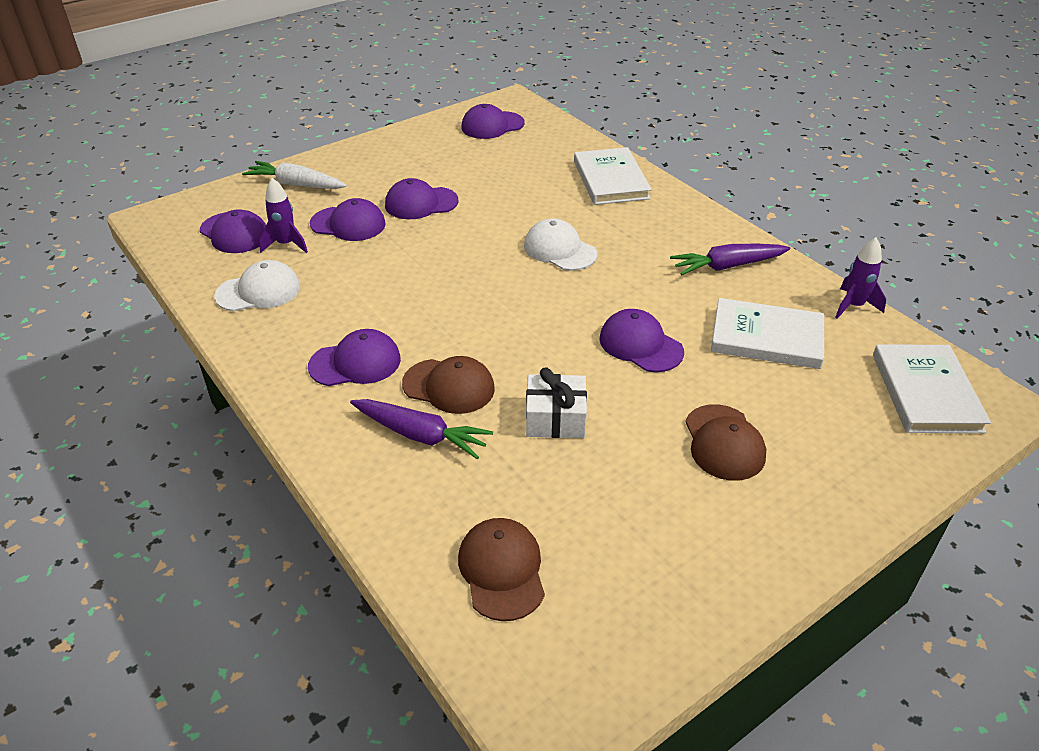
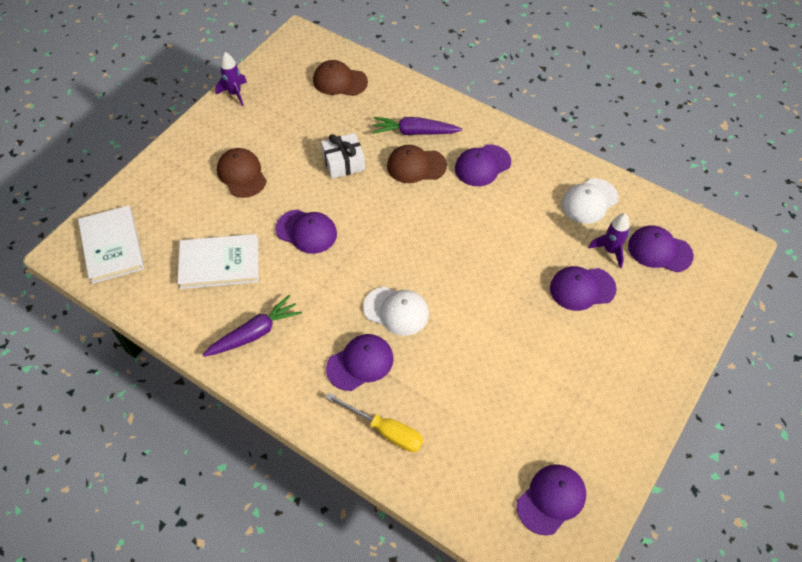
camera: 160 degrees right, 15 degrees up
(296, 184) = (666, 326): white carrot -> none
(421, 203) = (541, 335): purple cap -> purple cap (360, 363)
(502, 570) = (339, 81): brown cap -> brown cap turned 135 degrees clockwise
(611, 180) = (385, 430): white book -> yellow screwdriver
(853, 306) = (153, 316): purple rocket -> purple rocket (235, 94)

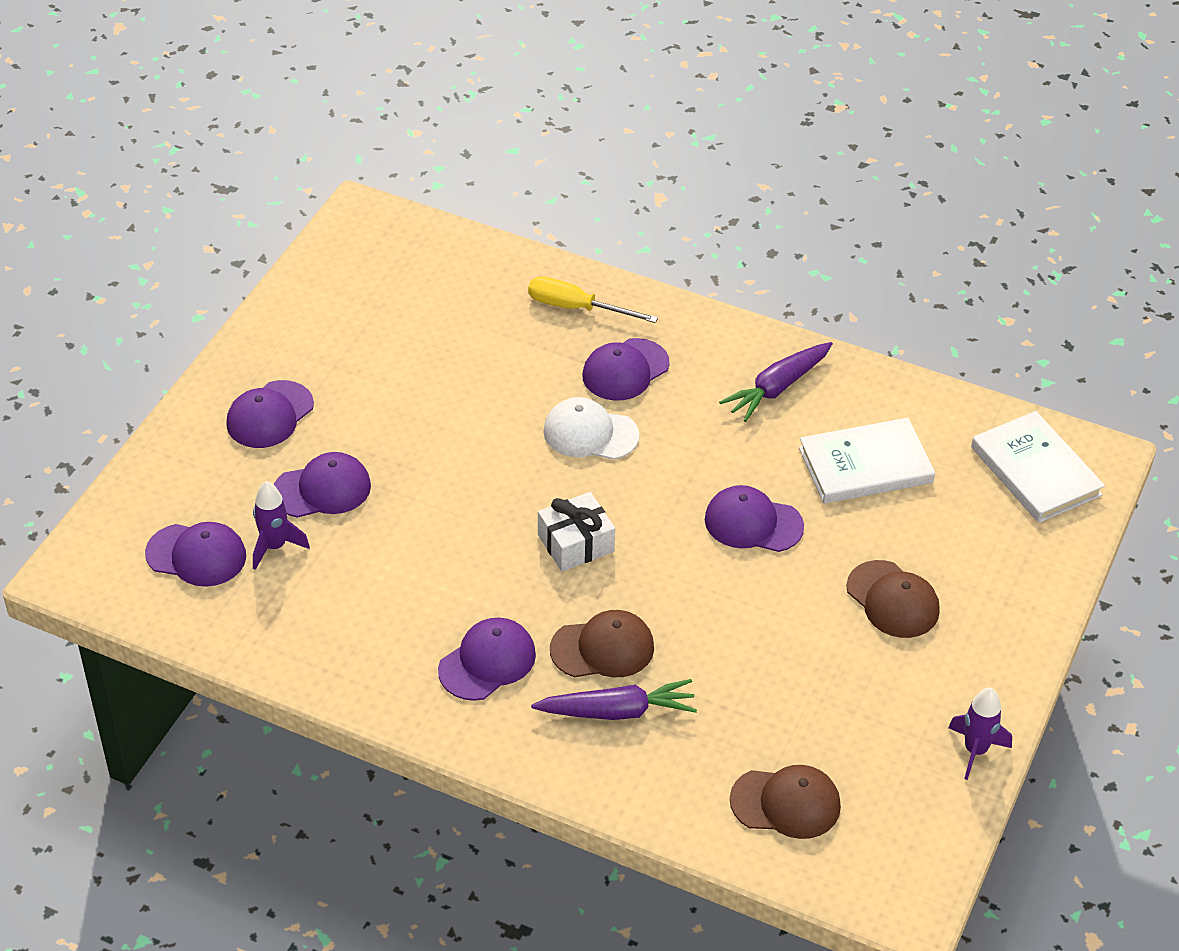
camera: 170 degrees right, 10 degrees down
(343, 163) = (728, 639): white gift -> white gift (576, 543)
(551, 499) = (370, 268): purple cap -> purple cap (269, 415)
(589, 201) = (303, 620): white cap -> none

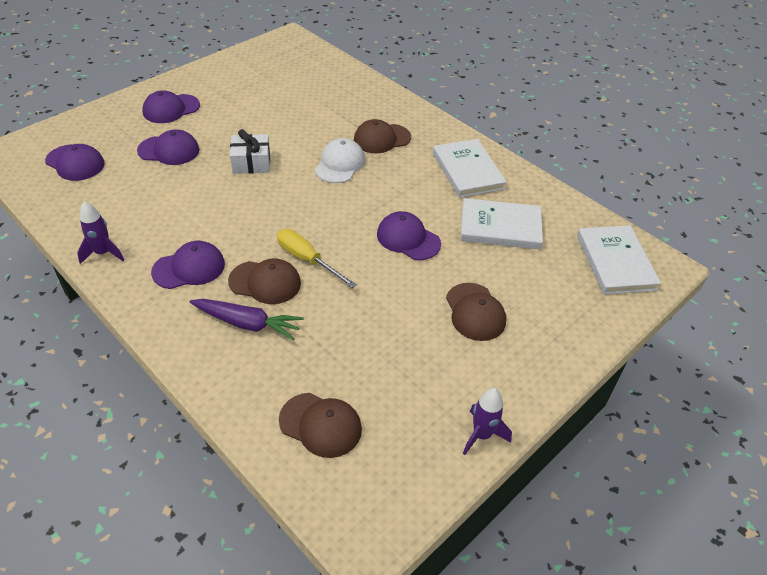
camera: 20 degrees right, 0 degrees up
(275, 546) = (120, 171): purple rocket -> purple rocket (103, 253)
(576, 308) = (374, 103): yellow screwdriver -> yellow screwdriver (307, 259)
(576, 543) = (291, 218): white gift -> white gift (251, 163)
(590, 433) = (340, 164): white cap -> white cap turned 75 degrees clockwise
(625, 370) = (382, 139): purple cap -> brown cap
(777, 388) = (468, 171): purple carrot -> white book

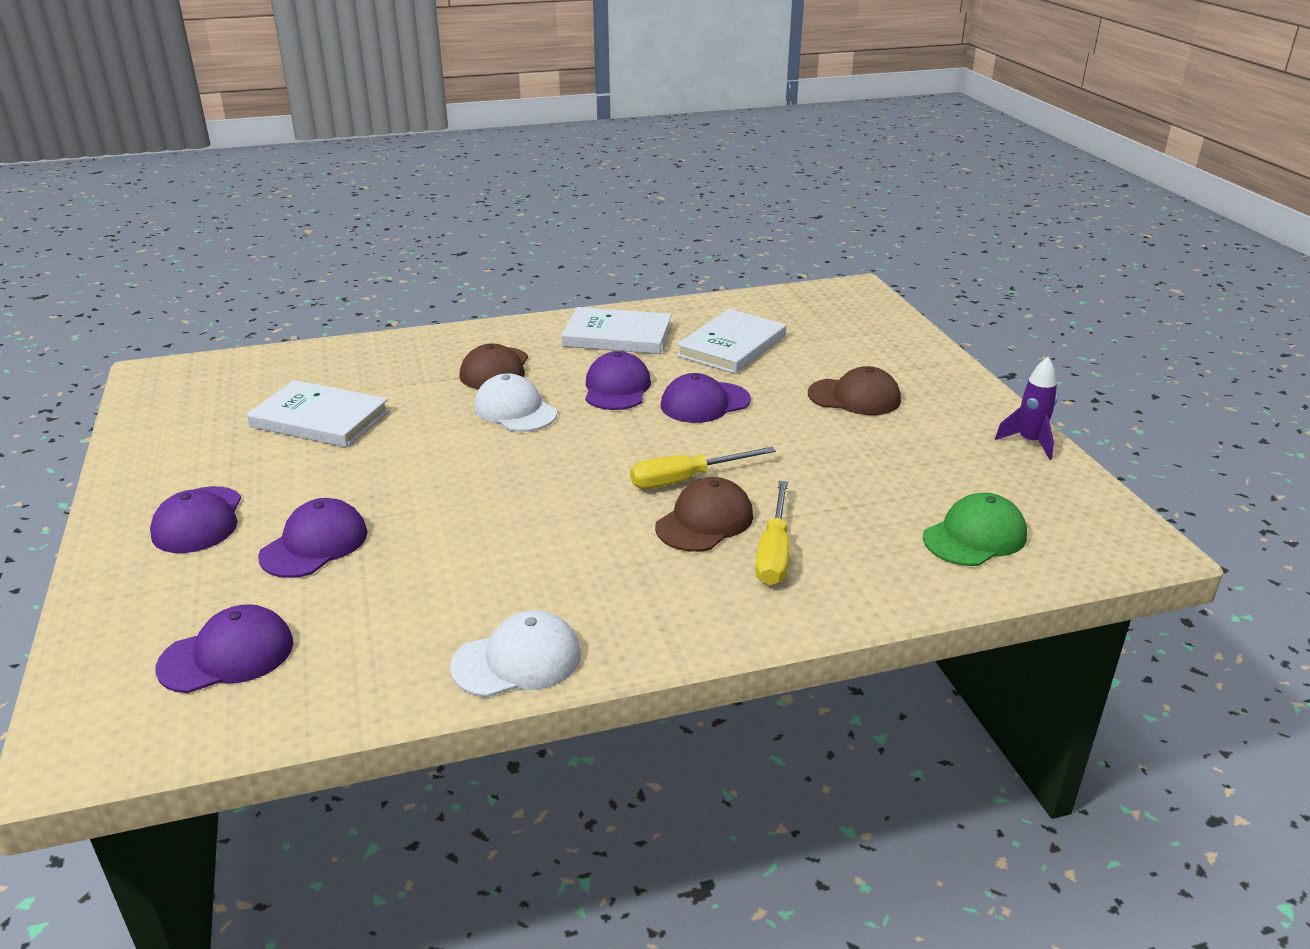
camera: 60 degrees left, 15 degrees down
(103, 253) = (517, 660): purple rocket -> white cap
(189, 268) = (624, 580): purple cap -> purple cap (617, 388)
(247, 323) = (774, 552): purple carrot -> yellow screwdriver
(251, 163) = (435, 476): white gift -> none
(320, 425) = (975, 536): brown cap -> green cap
(615, 262) = (833, 307): white book -> white book (320, 419)

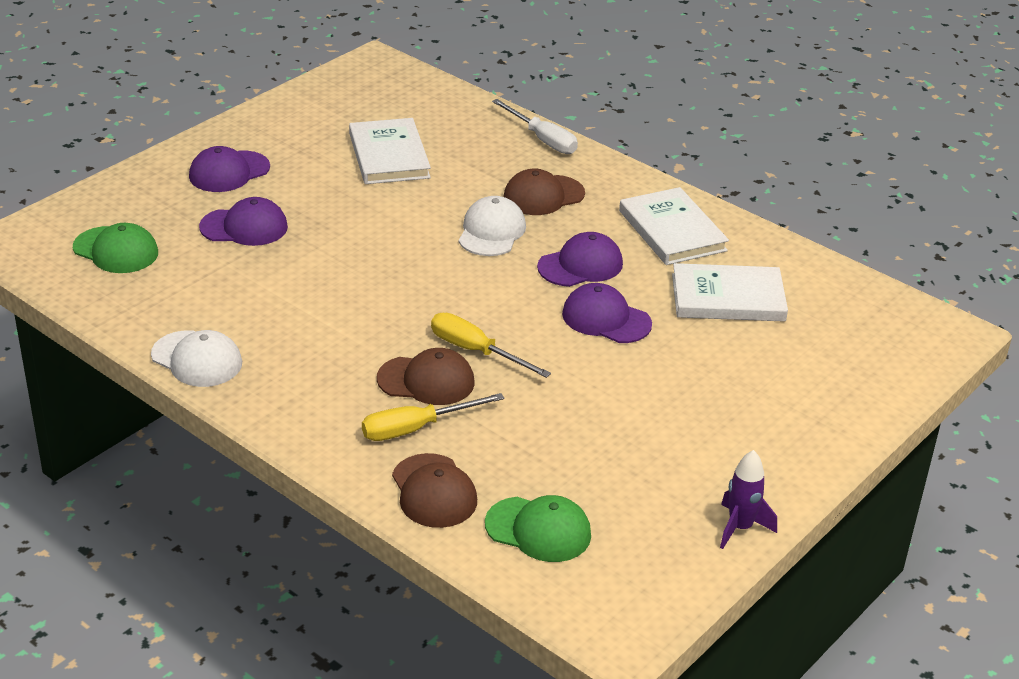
camera: 55 degrees right, 5 degrees up
(227, 655) = (116, 250): purple cap -> green cap
(412, 342) = (542, 139): none -> white screwdriver
(854, 397) = (710, 398): brown cap -> brown cap (434, 491)

